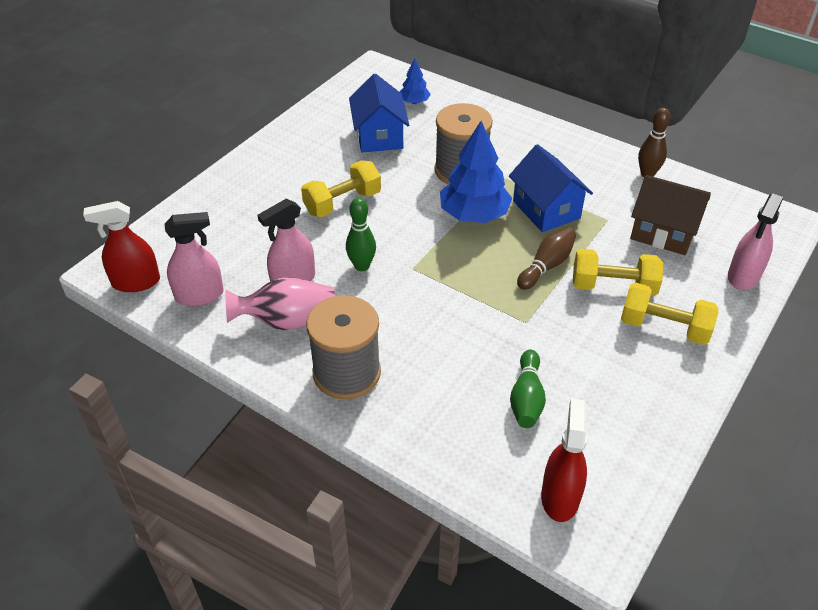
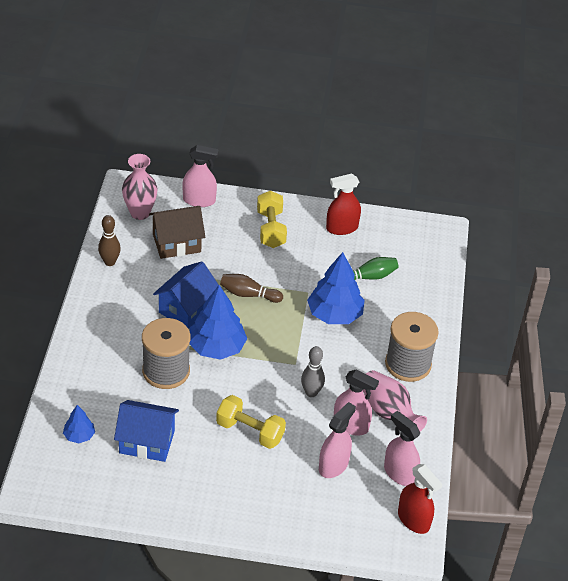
camera: 120 degrees left, 0 degrees up
(253, 247) = (333, 465): none -> pink spray bottle
(361, 266) = (311, 392): green bowling pin -> grey bowling pin
(379, 136) = (147, 442): blue house -> blue house turned 45 degrees clockwise
(472, 333) = (334, 314): none -> blue tree
(560, 497) = (423, 249): red spray bottle -> red spray bottle (342, 228)
(613, 286) = (248, 258): yellow dumbbell -> none
(663, 233) = (176, 243): brown house -> brown house turned 75 degrees clockwise
(730, 218) = (140, 213): none -> pink vase

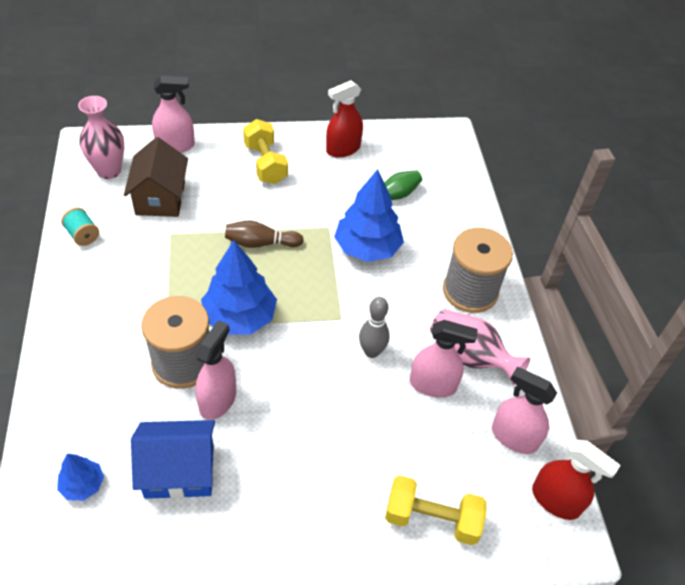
camera: 15 degrees left, 5 degrees up
(109, 262) = (83, 235): brown bowling pin -> turquoise spool
(176, 243) = (160, 198): brown house -> brown house turned 60 degrees counterclockwise
(186, 309) = (190, 275): blue house -> none
(250, 431) = (312, 423): yellow dumbbell -> yellow dumbbell (431, 519)
(333, 465) = (430, 446): pink spray bottle -> pink spray bottle (218, 400)

